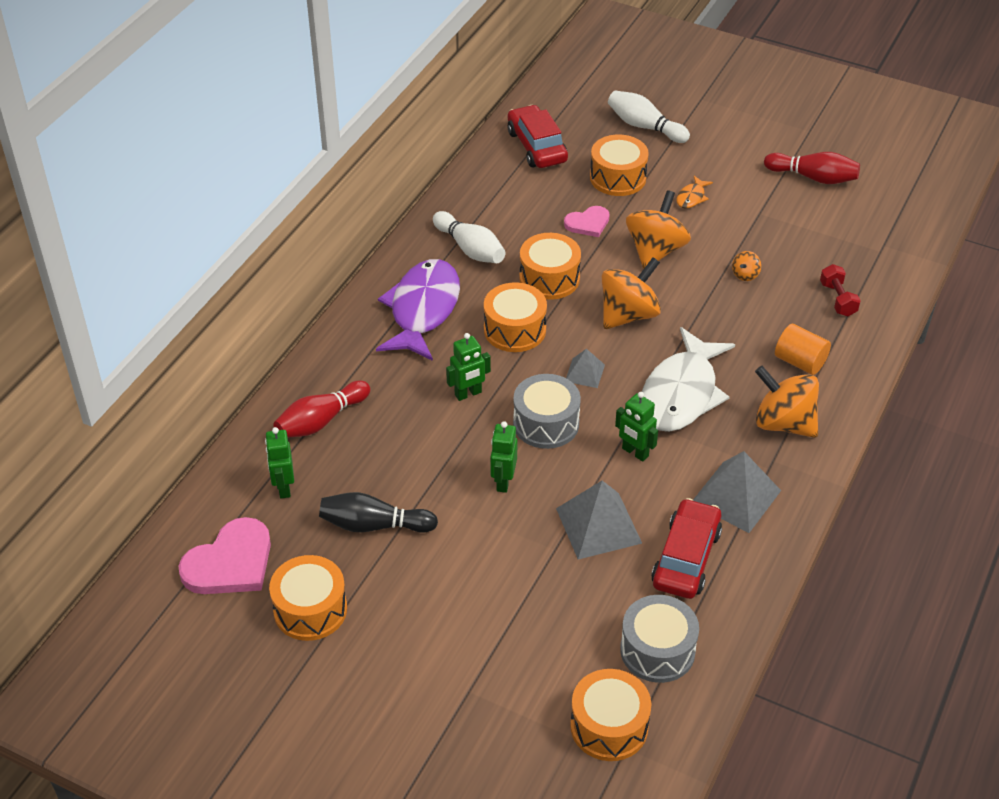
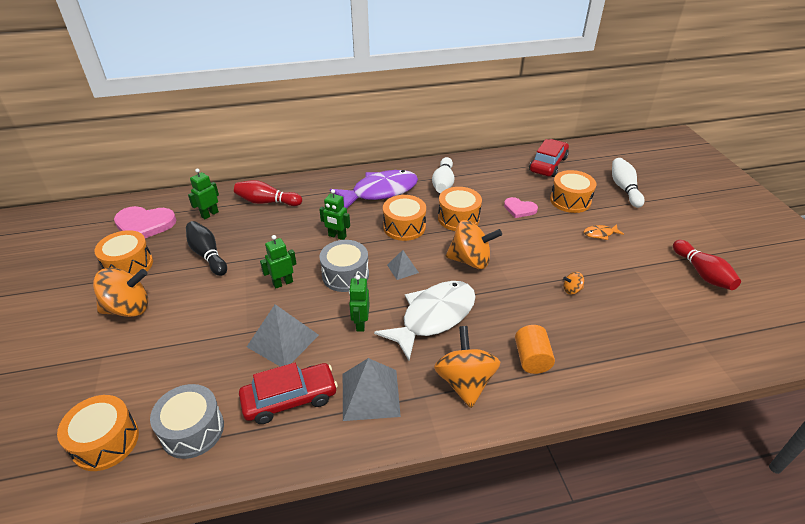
camera: 50 degrees right, 5 degrees down
(655, 251) = (536, 243): orange spinning top -> orange spinning top (128, 308)
(681, 393) = (433, 317): white fish -> white fish turned 150 degrees clockwise
(838, 299) = (615, 346): red dumbbell -> none

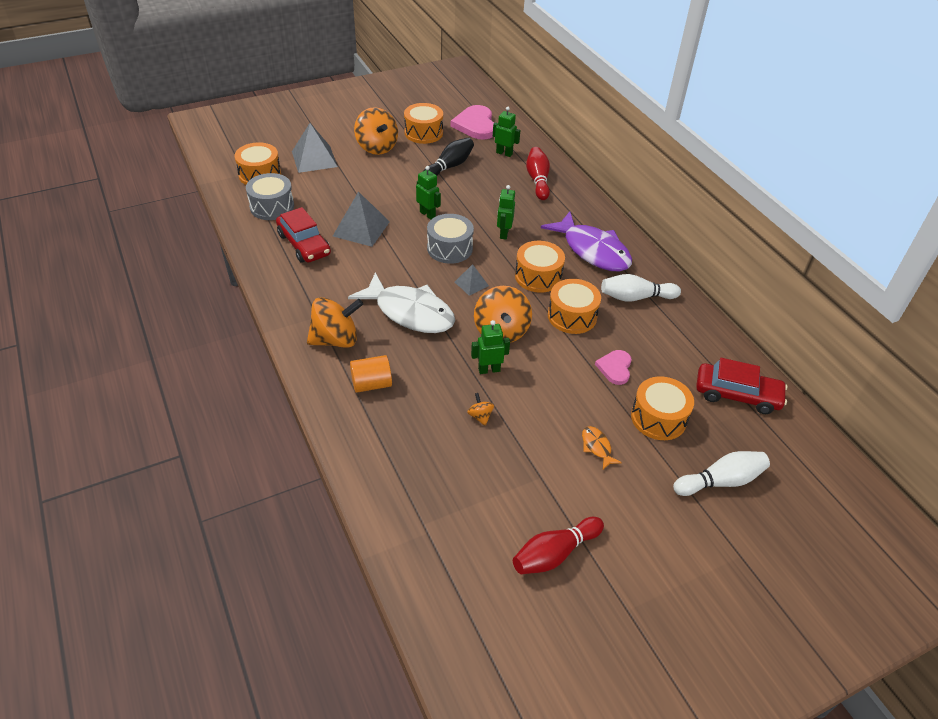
camera: 75 degrees right, 5 degrees up
(360, 323) = (390, 268): green robot -> green robot (489, 370)
(370, 394) = (314, 285): grey pyramid -> grey pyramid (314, 159)

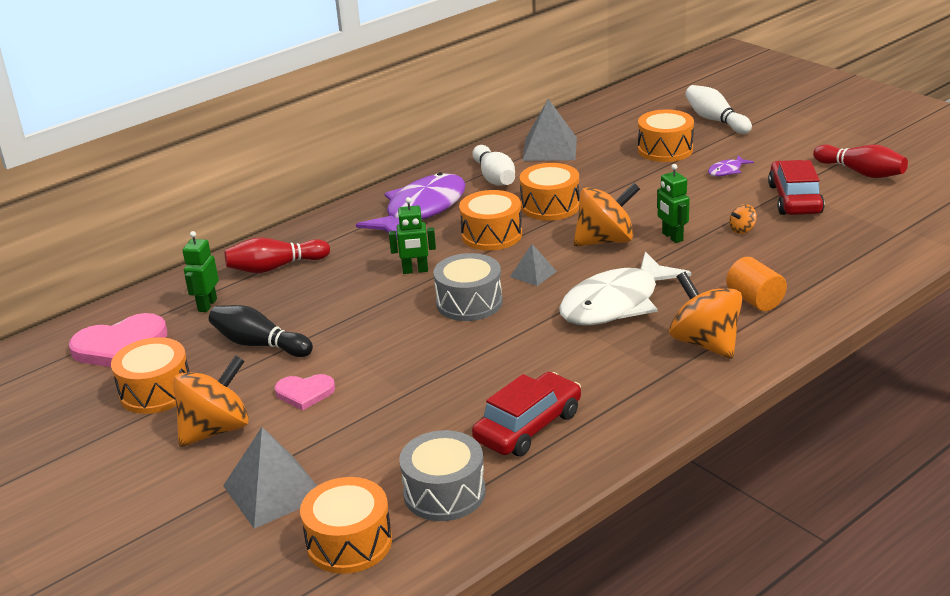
camera: 100 degrees left, 15 degrees down
(361, 228) = (461, 384): grey pyramid -> grey pyramid (549, 149)
(410, 312) = (616, 303): white fish -> white fish turned 150 degrees counterclockwise
(427, 214) = (397, 336): green robot -> none
(597, 447) = (727, 171): orange fish -> purple fish
(615, 368) = (614, 175): pink heart -> pink heart (305, 393)
(737, 395) = (605, 121): red car -> red car (794, 199)

